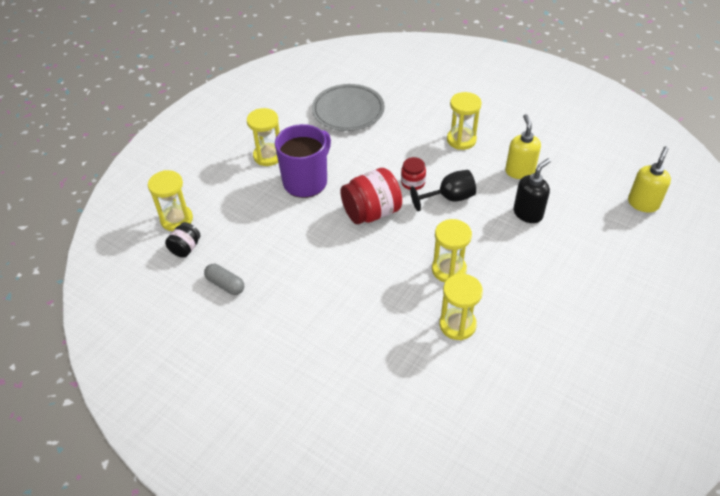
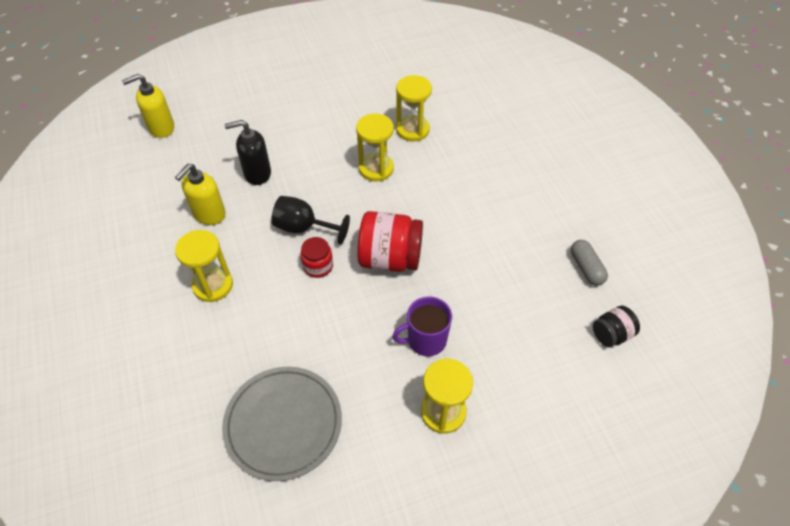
camera: 145 degrees left, 5 degrees up
(176, 219) = (607, 382): yellow hourglass -> none
(306, 181) = (426, 340): purple mug -> purple mug, size x0.64

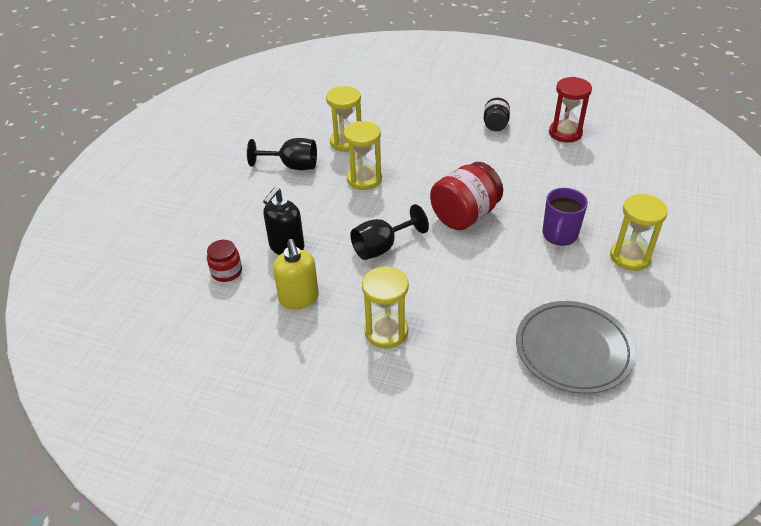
camera: 50 degrees left, 10 degrees down
(161, 128) = (144, 285): yellow soap dispenser -> none
(318, 266) = (431, 258): red jar -> red jar (226, 272)
(351, 118) = (292, 166): none -> black goblet
(586, 268) = (565, 133): grey capsule -> red hourglass
(611, 334) = (628, 151): black jar -> black jar (495, 125)

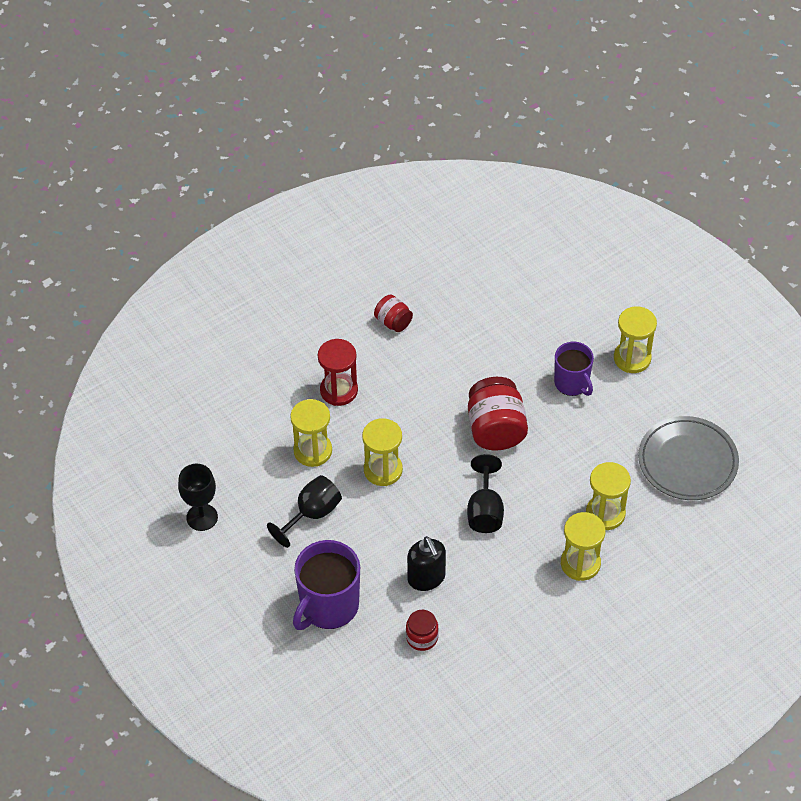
camera: 55 degrees left, 10 degrees up
(217, 210) = (328, 606): none -> purple mug
(245, 124) = (202, 517): none -> black goblet
(299, 299) = (498, 602): yellow soap dispenser -> none
(455, 321) = (605, 514): none -> yellow hourglass
(495, 125) = (393, 322): black jar -> red jar
(565, 133) = (452, 282): red hourglass -> red hourglass (339, 390)

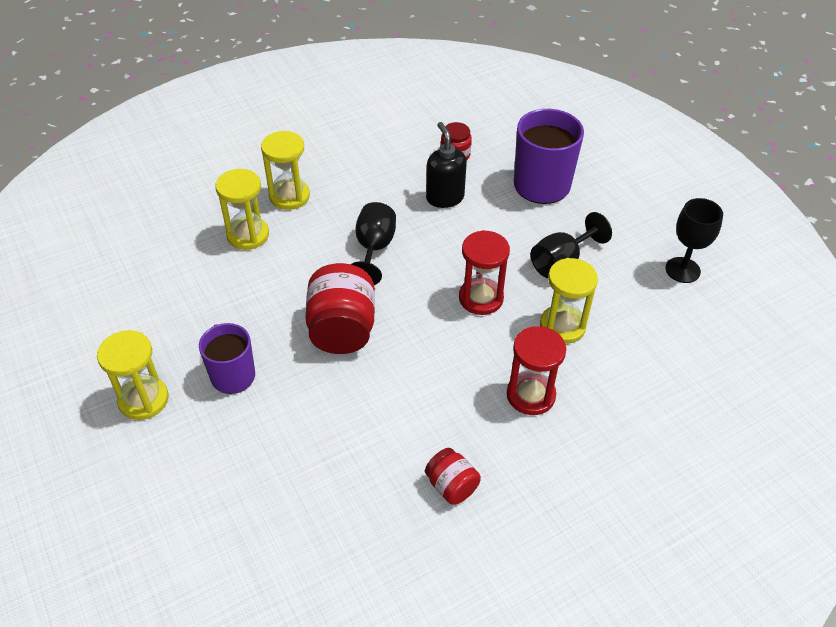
camera: 175 degrees left, 5 degrees down
(383, 470) = (481, 298): yellow hourglass -> red hourglass
(687, 461) = (136, 275): grey plate -> none

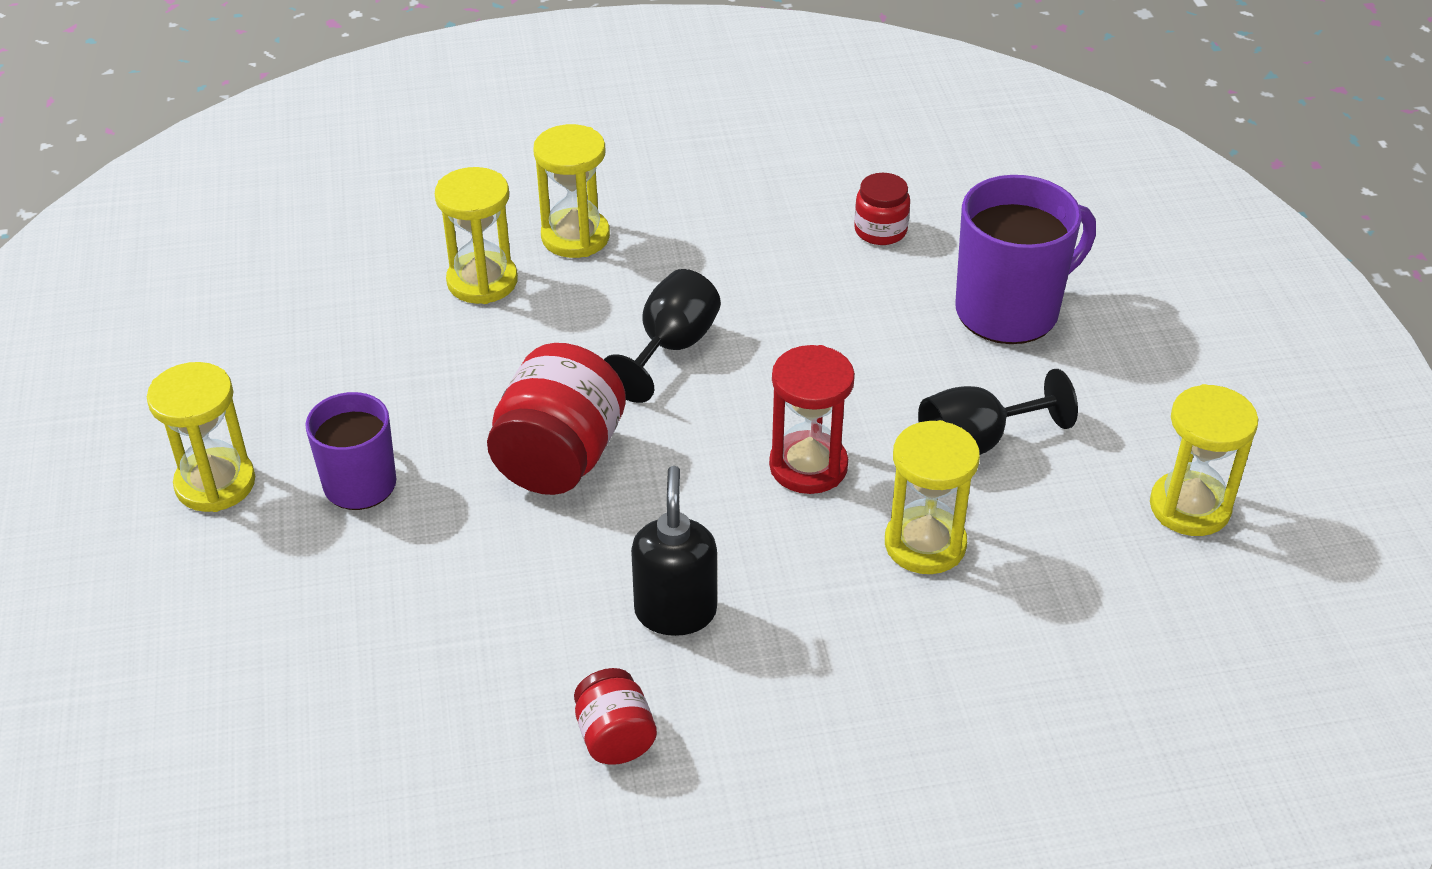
camera: 20 degrees right, 5 degrees down
(445, 198) = (828, 294): black soap dispenser -> black soap dispenser (675, 611)
(530, 395) = (814, 637): red hourglass -> none
(682, 270) = (1189, 507): black goblet -> yellow hourglass

